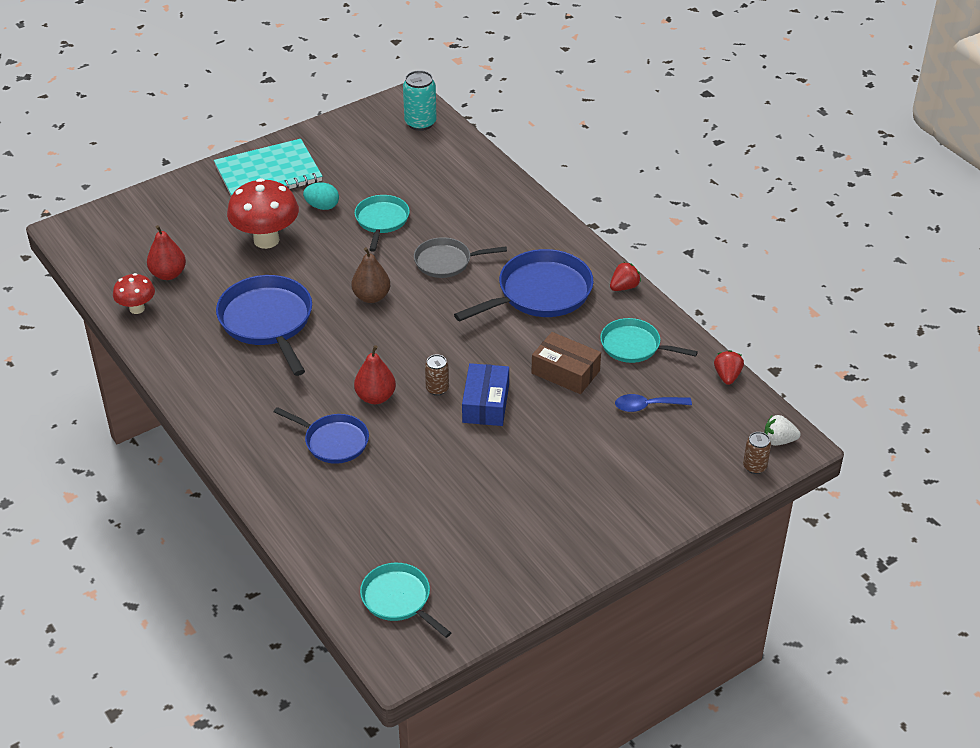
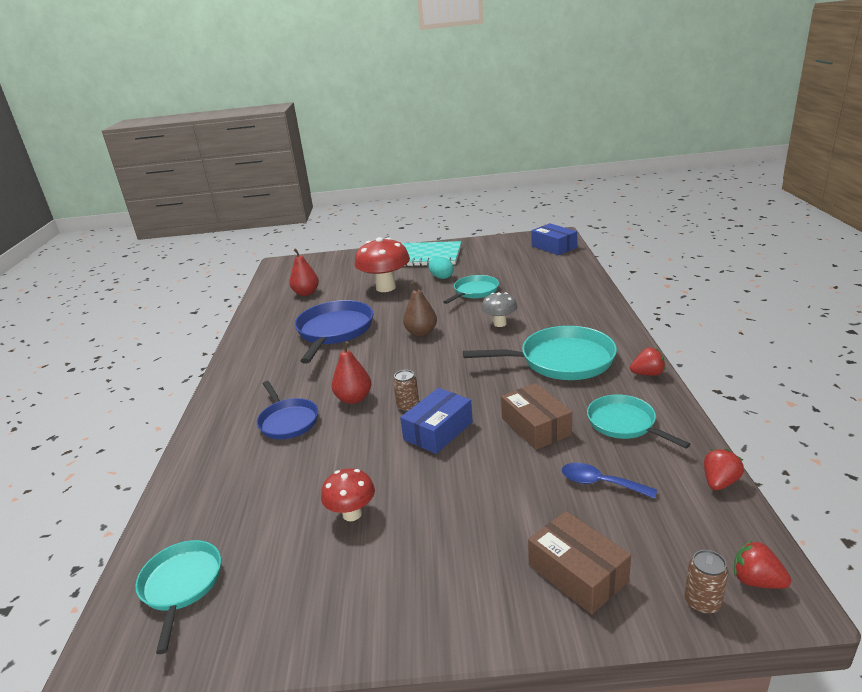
camera: 35 degrees right, 15 degrees down
(137, 308) = (266, 306): red mushroom -> red mushroom (352, 514)
(420, 123) = (554, 247): turquoise can -> blue box
(446, 262) = (500, 323): grey pan -> grey mushroom
(540, 293) = (561, 360): blue pan -> turquoise pan
(671, 478) = (577, 573): none -> brown box
(778, 440) = (756, 581): white strawberry -> red strawberry

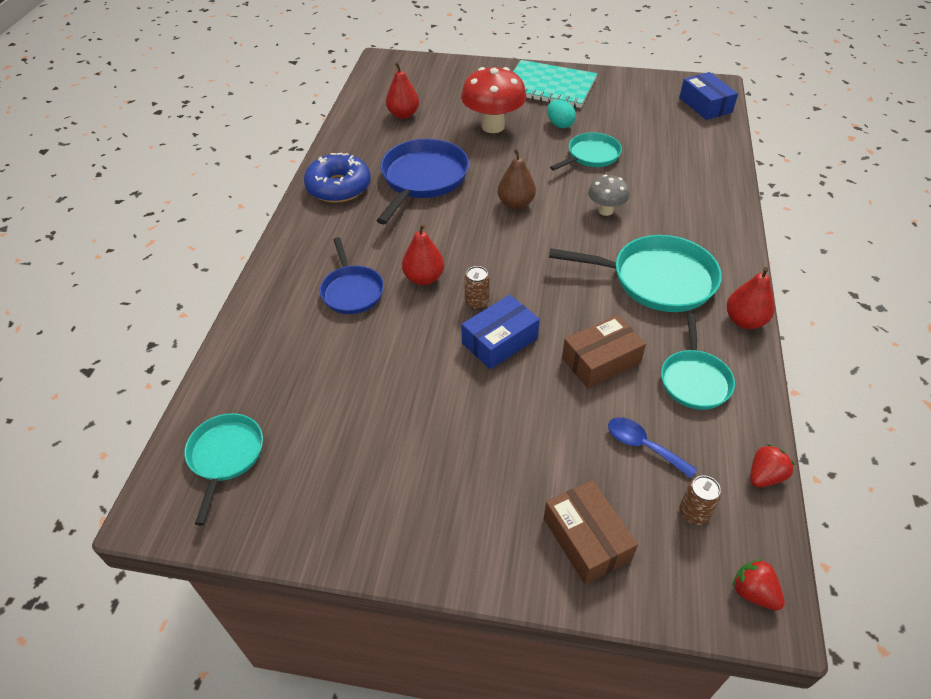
camera: 10 degrees right, 20 degrees up
(259, 350) = (339, 187): none -> blue donut
(352, 514) = (392, 419): red mushroom -> none
(535, 426) = (601, 360): brown box -> brown box turned 75 degrees clockwise
(624, 423) = (694, 380): turquoise pan -> turquoise pan turned 150 degrees counterclockwise
(647, 374) = (744, 321): red strawberry -> red pear
(702, 602) = (692, 600): brown can -> brown can (693, 513)

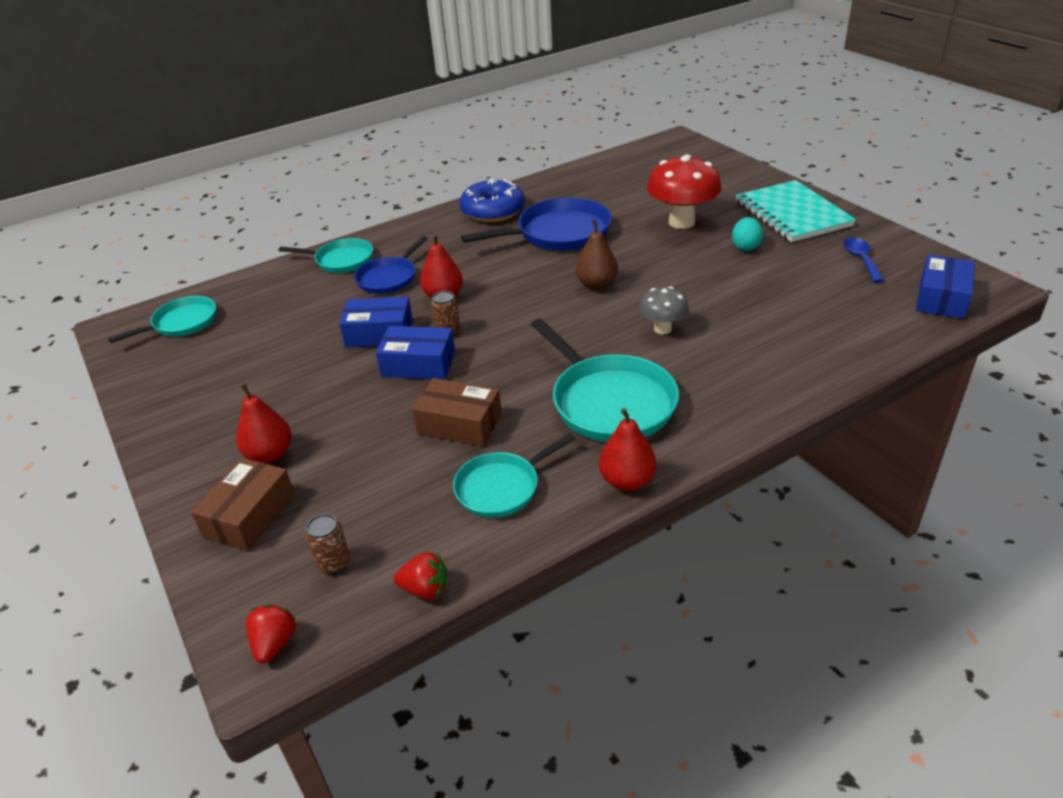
camera: 50 degrees right, 10 degrees down
(403, 115) = (623, 183): red pear -> red pear (270, 454)
(428, 339) = (379, 333): none -> blue box
(591, 155) = (730, 283): turquoise pan -> turquoise pan (341, 260)
(643, 446) = (383, 496): blue spoon -> blue spoon (861, 259)

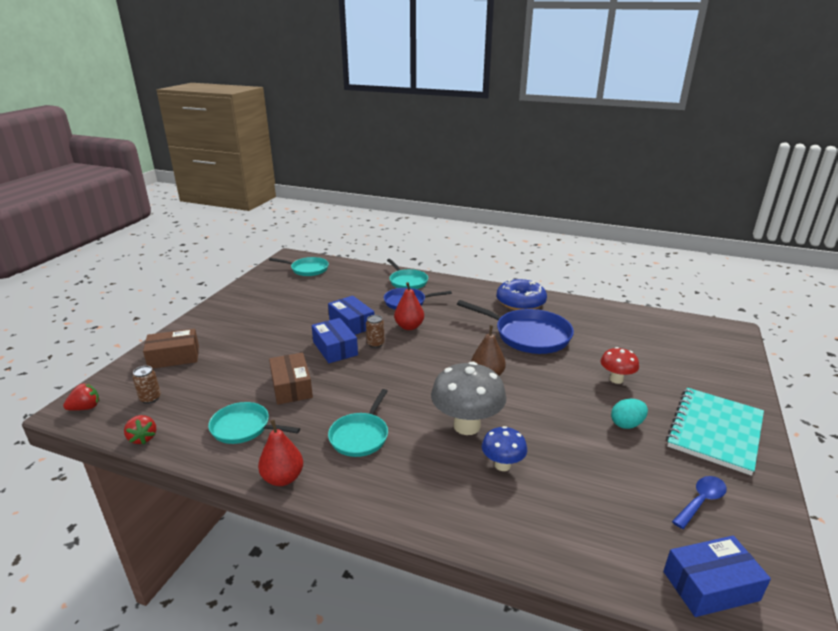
camera: 50 degrees right, 10 degrees down
(270, 454) = (223, 340): red pear -> none
(609, 402) = (360, 436): turquoise pan -> turquoise pan, size x0.62
(662, 329) = (466, 426): grey mushroom -> grey mushroom, size x1.78
(681, 222) = (616, 379): red mushroom -> red mushroom, size x0.56
(737, 332) = (502, 465): none -> blue mushroom

